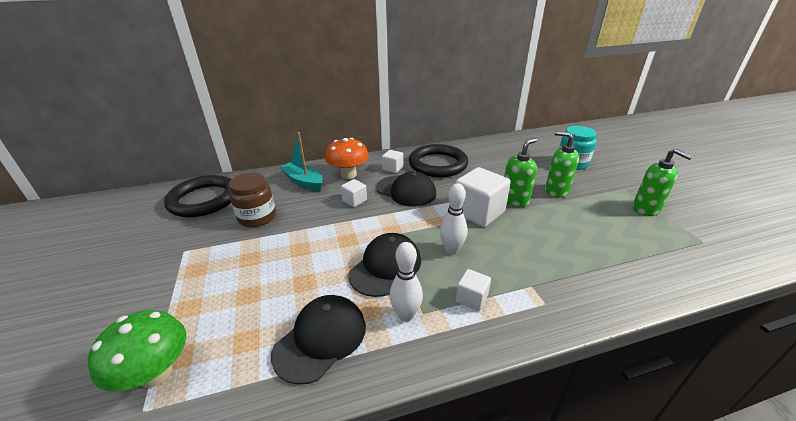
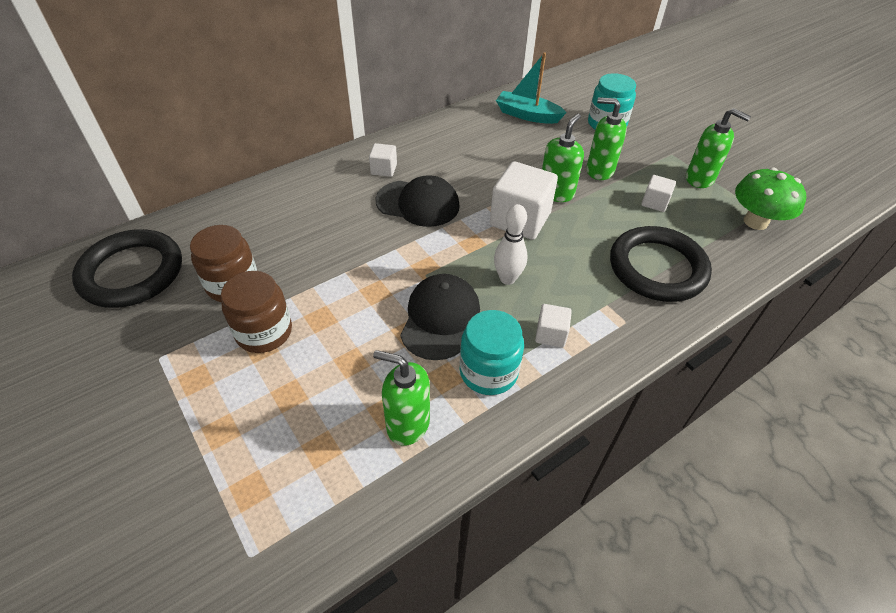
camera: 20 degrees left, 15 degrees up
(155, 373) = (235, 515): green mushroom -> green mushroom (755, 221)
(258, 249) = (264, 332): none -> brown jar
(303, 182) = (267, 214): turquoise boat -> turquoise boat (527, 115)
(321, 339) = (407, 424): black cap -> green soap dispenser
(348, 175) = (327, 191): orange mushroom -> none
(354, 200) = (356, 231): white cube -> white cube (655, 202)
(406, 315) = (488, 372): white bowling pin -> turquoise jar
(438, 164) = (442, 152): black ring -> black ring (657, 268)

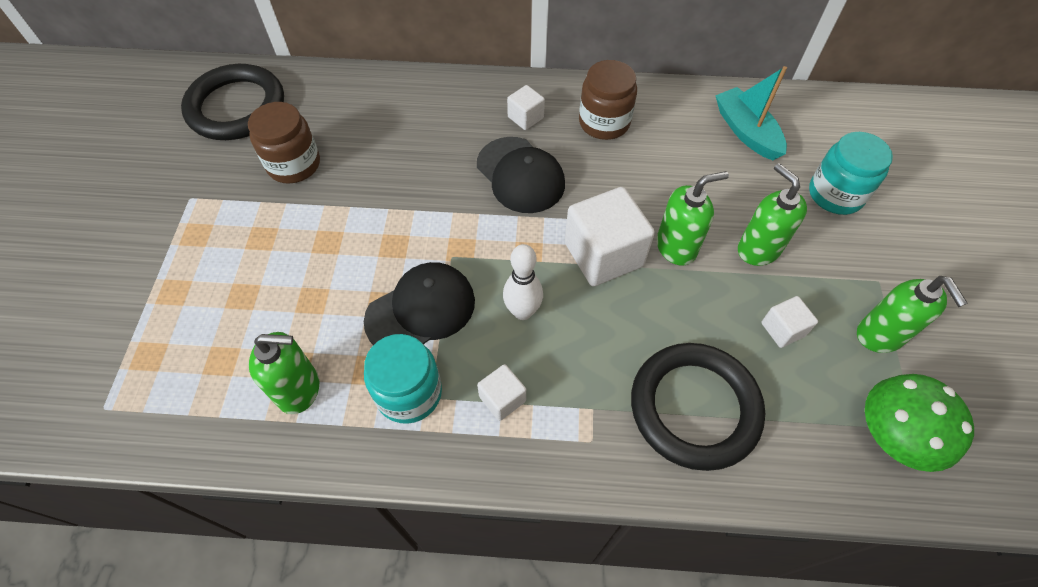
camera: 40 degrees right, 10 degrees up
(264, 332) = (276, 225): brown jar -> brown jar (604, 122)
(407, 424) = (299, 389): green soap dispenser -> green soap dispenser turned 120 degrees clockwise

